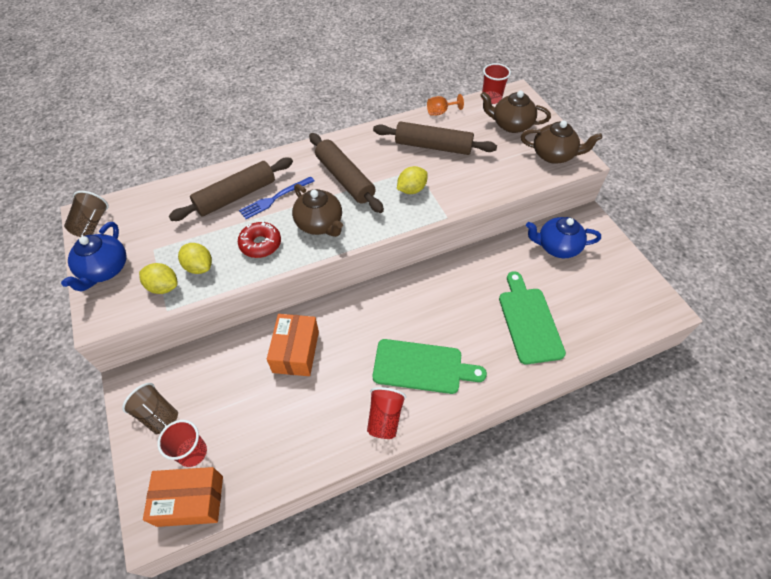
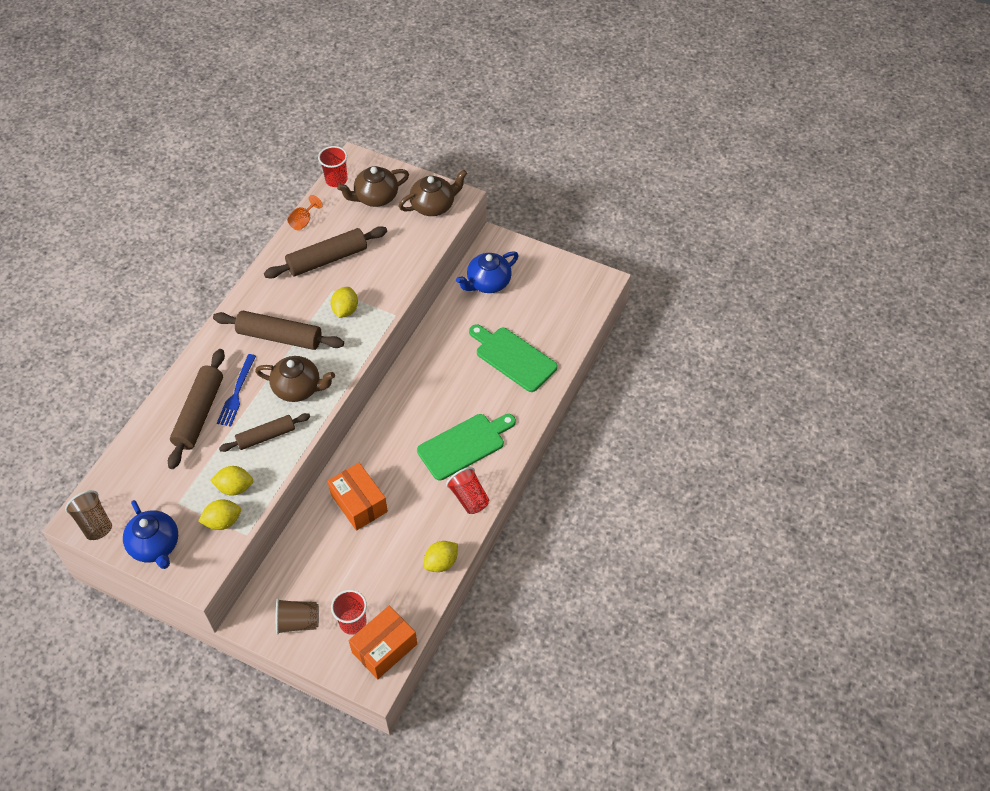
camera: 40 degrees left, 0 degrees up
(260, 244) = (266, 436): red donut -> brown rolling pin
(308, 460) = (441, 562): none -> yellow lemon

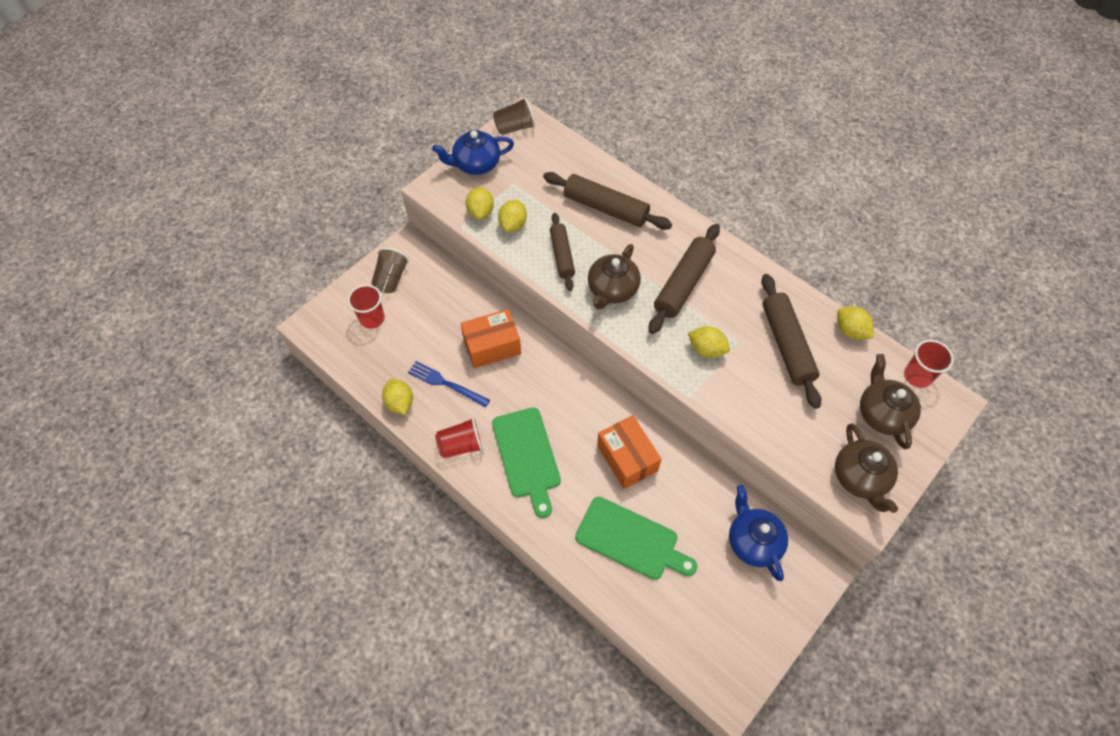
camera: 105 degrees right, 5 degrees up
(237, 392) = (622, 239): blue fork -> blue fork (446, 383)
(303, 221) = (850, 331): orange goblet -> yellow lemon
(384, 648) = (336, 338): orange box -> orange box (627, 458)
(513, 357) = (631, 540): green cutting board -> green cutting board turned 60 degrees clockwise

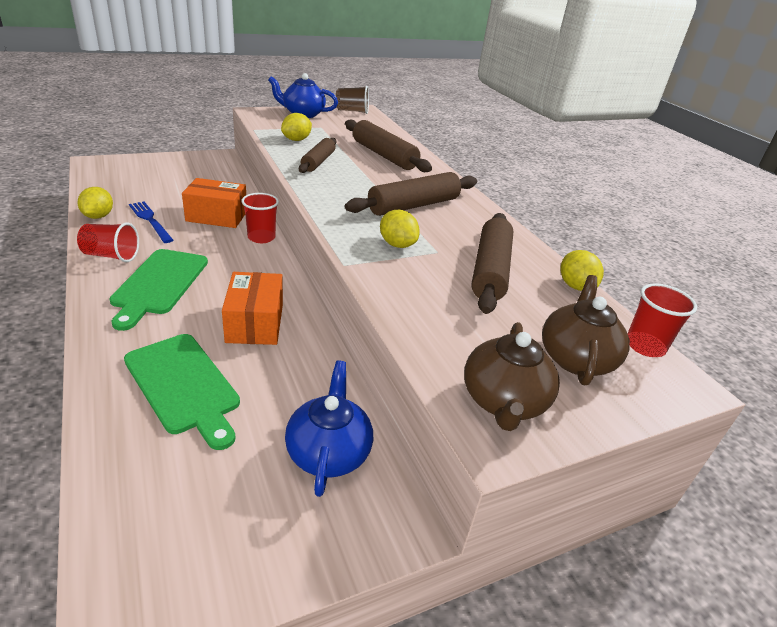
camera: 20 degrees right, 25 degrees down
(372, 319) = (143, 174): red cup -> red cup (261, 237)
(391, 279) = (185, 164): brown cup -> none
(480, 212) = (278, 129): yellow lemon -> none
(612, 290) = (341, 188): brown teapot -> none

